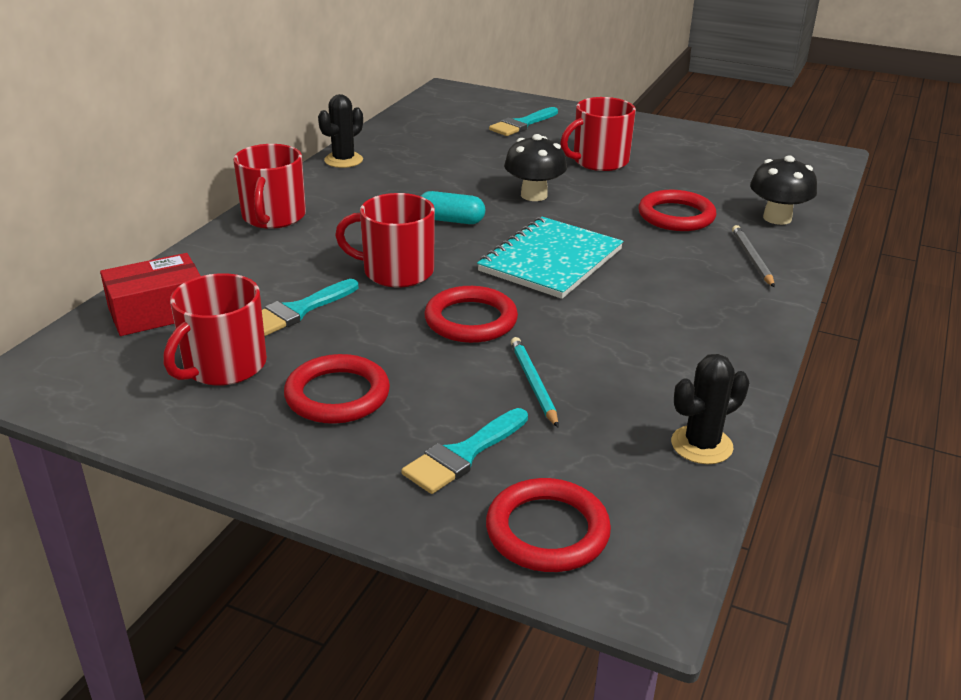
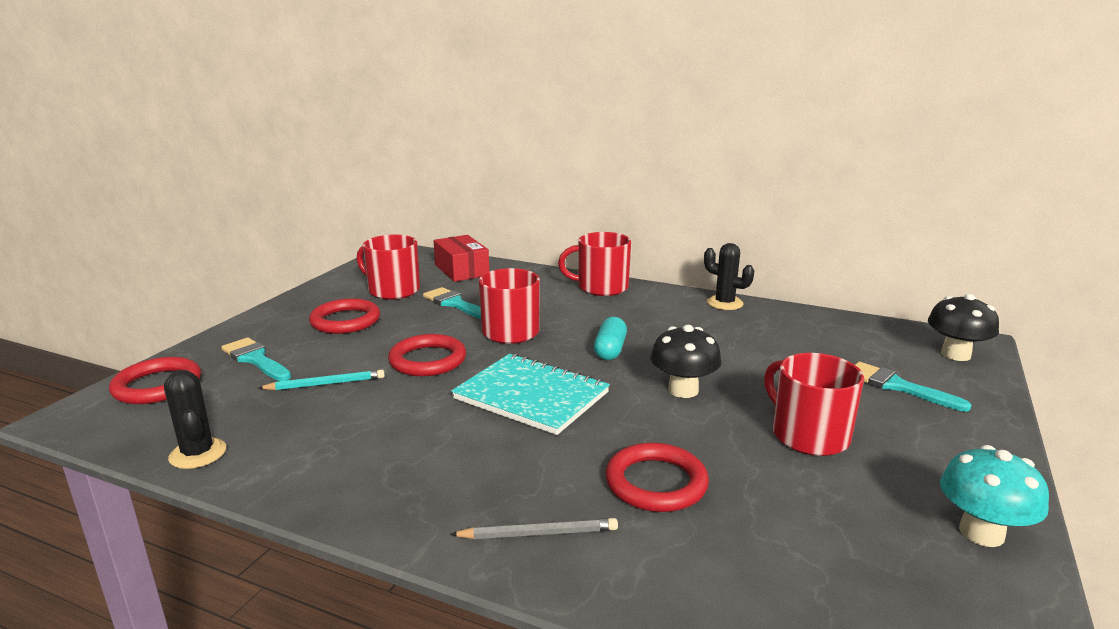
camera: 90 degrees right, 10 degrees down
(695, 136) = (981, 533): none -> turquoise mushroom
(777, 218) = (674, 580): black mushroom -> black mushroom (955, 354)

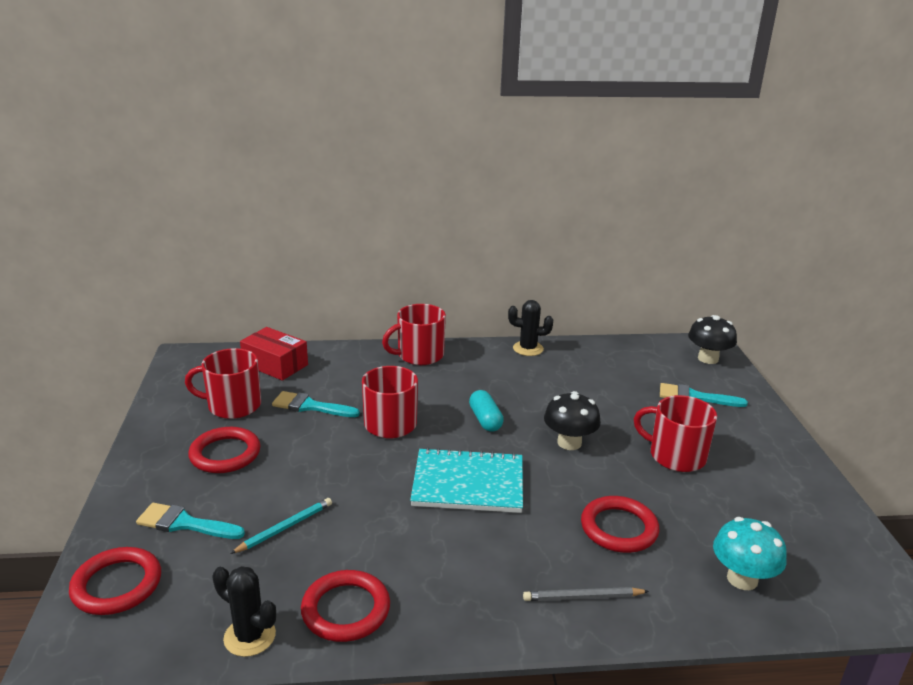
camera: 30 degrees left, 5 degrees up
(427, 360) = (349, 474): red ring -> red ring (346, 610)
(538, 533) = (583, 597): grey pencil -> grey pencil turned 150 degrees counterclockwise
(981, 533) = (812, 496): turquoise mushroom -> turquoise mushroom (742, 579)

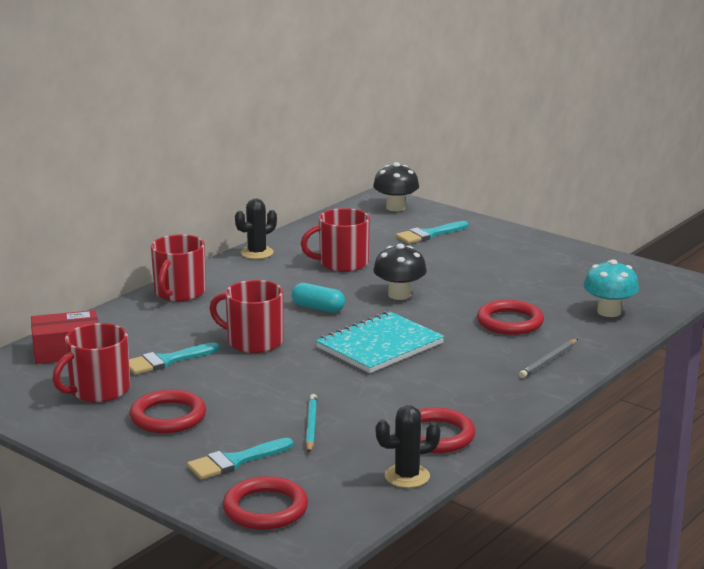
camera: 45 degrees left, 5 degrees down
(675, 456) = (475, 272): red mug -> red mug (342, 263)

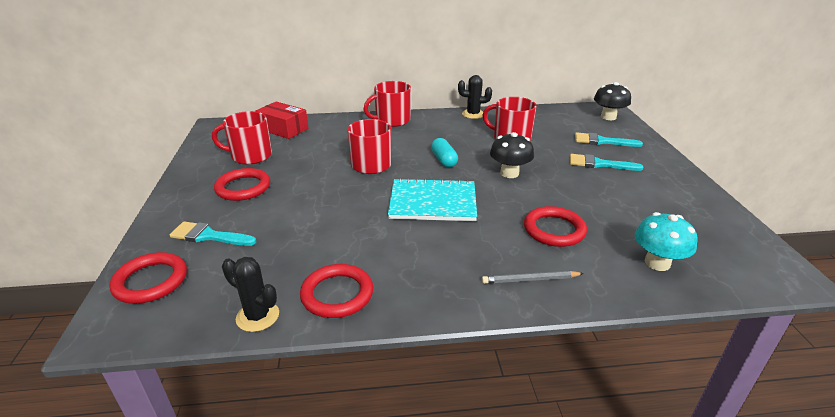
camera: 45 degrees right, 10 degrees up
(166, 361) = (309, 155): turquoise brush -> turquoise brush (599, 164)
(311, 426) = (288, 237): turquoise pencil -> none

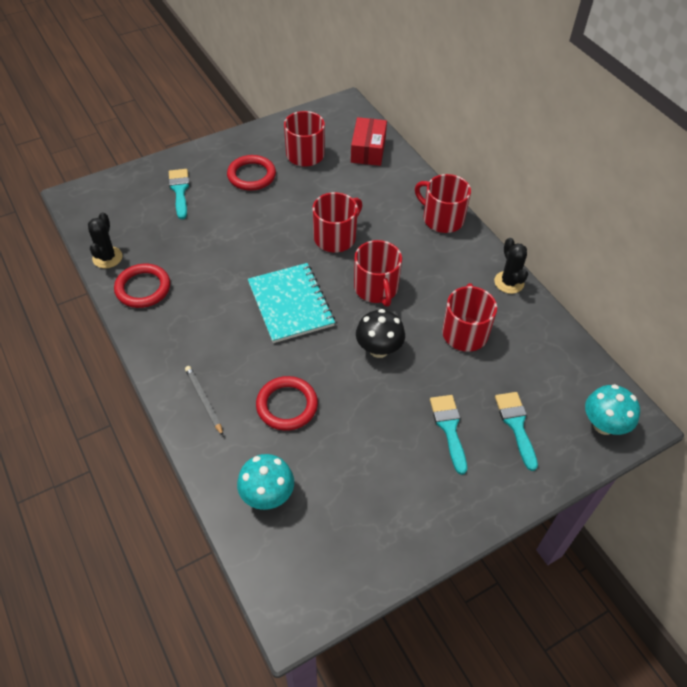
camera: 65 degrees right, 20 degrees up
(150, 281) = (121, 190): red ring -> none
(444, 160) = (376, 288): turquoise capsule -> red mug
(608, 117) = (603, 425): black mushroom -> turquoise mushroom

